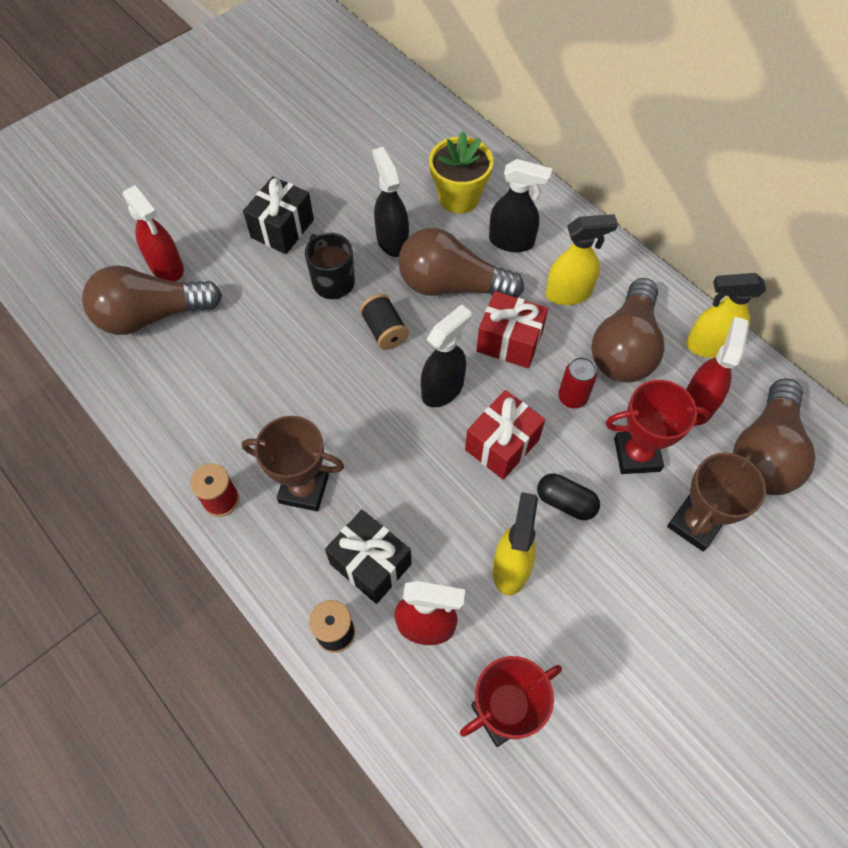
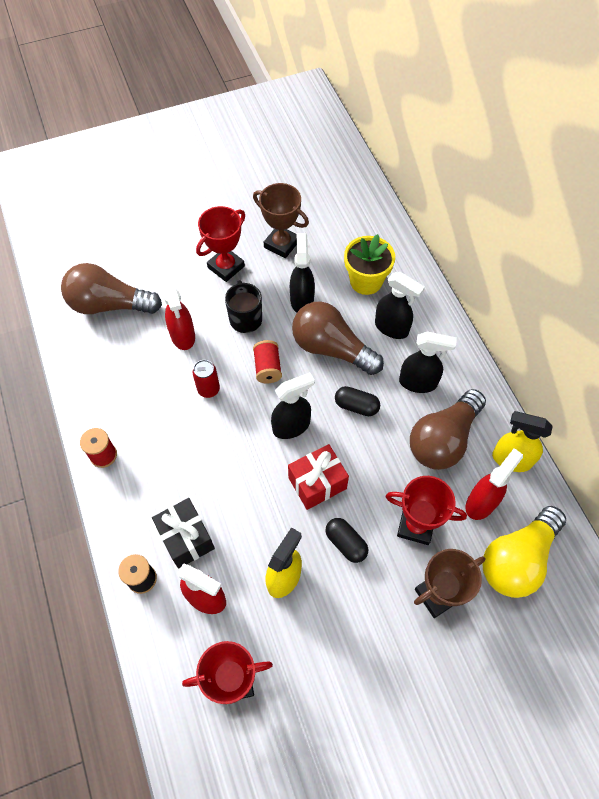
camera: 20 degrees right, 0 degrees up
(167, 267) = (134, 272): red spray bottle -> red spray bottle (183, 336)
(282, 228) = (226, 267): black gift -> red trophy
(304, 489) = (162, 467): brown trophy -> brown trophy (281, 244)
(384, 331) = (267, 368): black spool -> red spool
(509, 342) = (356, 406): red gift -> black capsule
(569, 293) = (418, 383): yellow spray bottle -> black spray bottle
(572, 397) = (385, 465): red can -> red can (208, 389)
(764, 453) = (517, 559): brown light bulb -> yellow light bulb

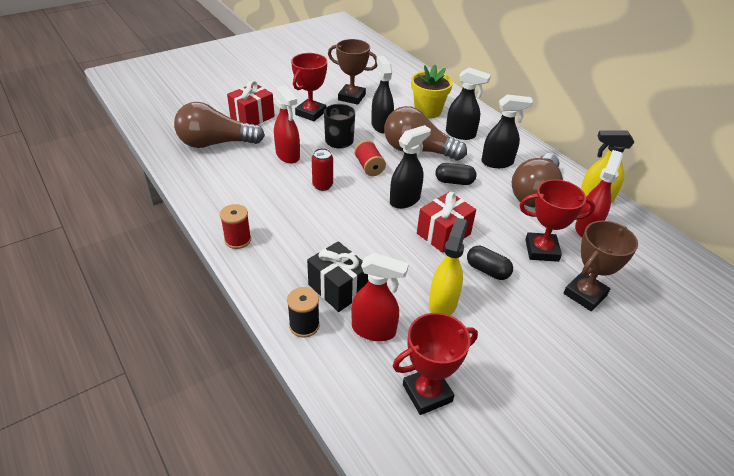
camera: 15 degrees left, 20 degrees down
(158, 265) = (252, 117): none -> red gift
(517, 559) = (637, 260): yellow light bulb -> none

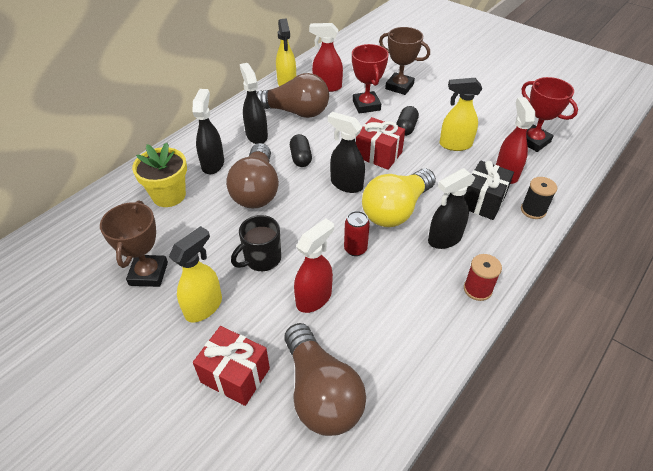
camera: 105 degrees left, 5 degrees up
(310, 113) = (204, 307): red trophy -> yellow spray bottle
(356, 221) = (396, 210): none -> yellow light bulb
(369, 167) = (304, 220): red spool -> none
(381, 126) = (215, 228): black spray bottle -> black spray bottle (444, 239)

